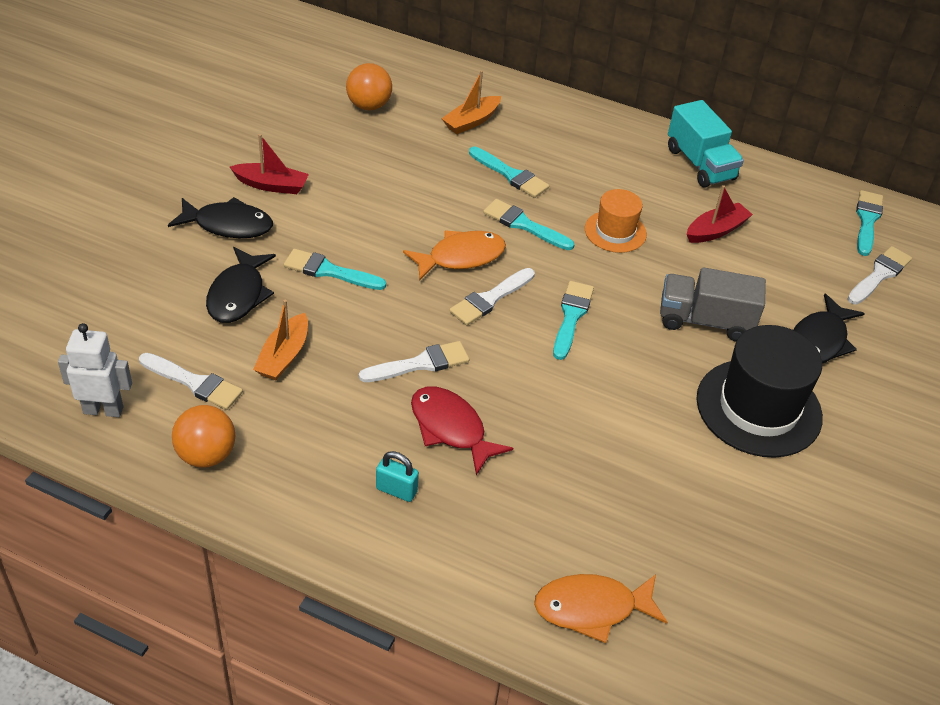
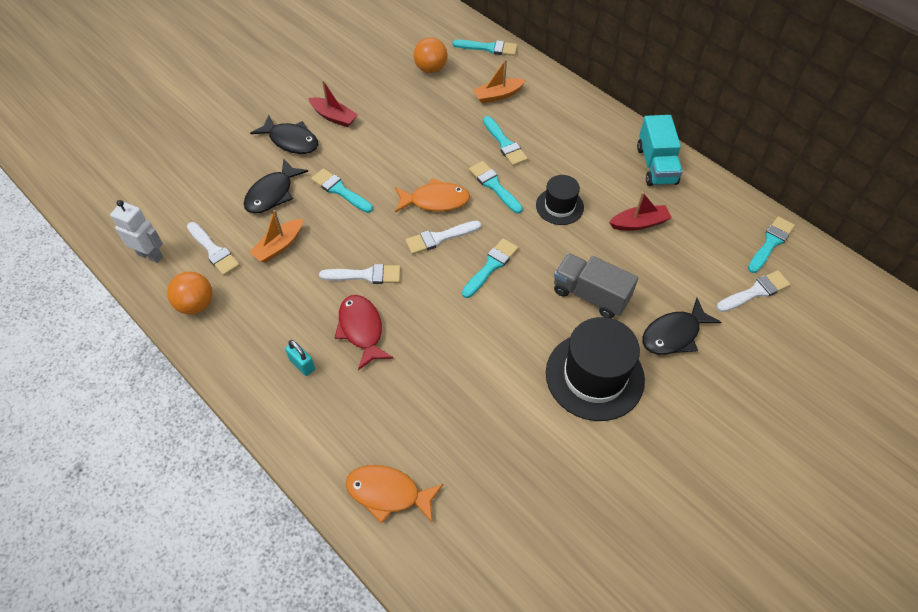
camera: 25 degrees right, 10 degrees up
(430, 69) = (489, 48): none -> turquoise brush
(615, 231) = (559, 206): orange hat -> black hat

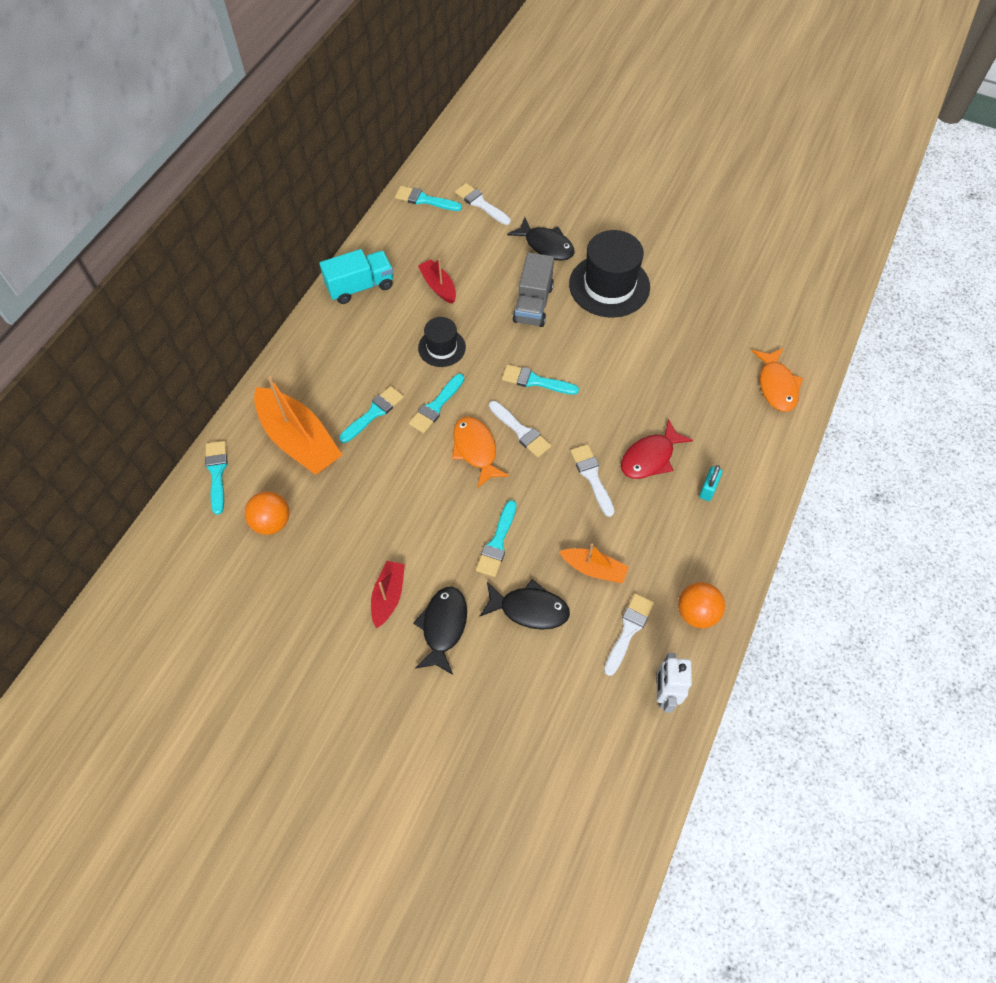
camera: 110 degrees left, 5 degrees up
(498, 95) = (299, 440): orange boat -> orange boat, size x1.88

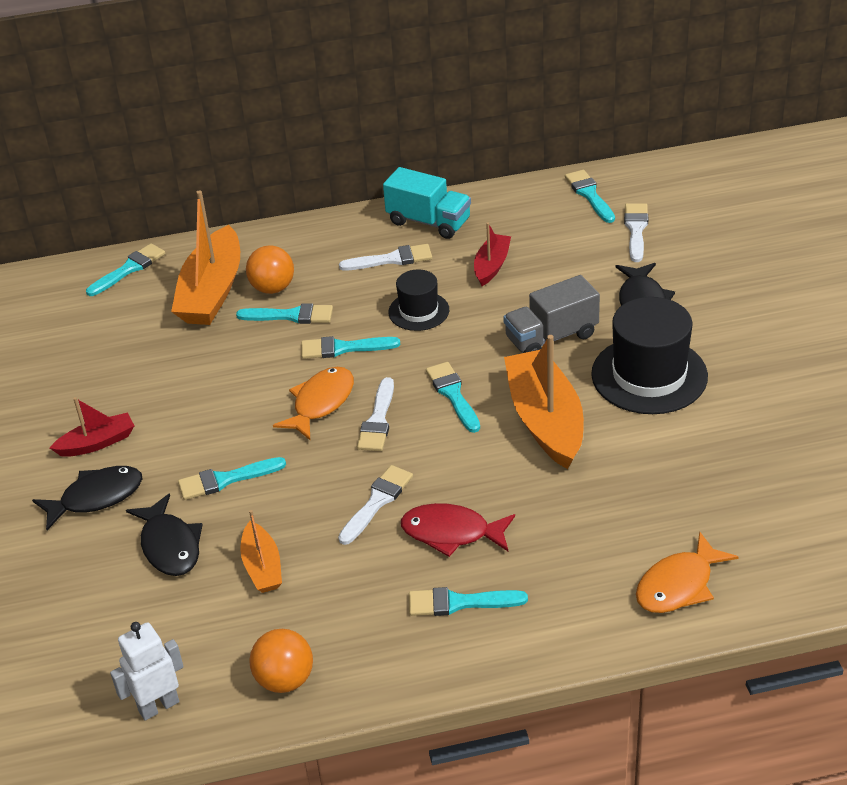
camera: 55 degrees right, 20 degrees down
(272, 522) = (109, 329): orange ball -> orange ball (272, 288)
(600, 354) = (545, 420): none -> orange boat
(628, 630) = (212, 635): white brush -> white brush (391, 259)
(708, 489) = (459, 603): turquoise padlock -> turquoise brush

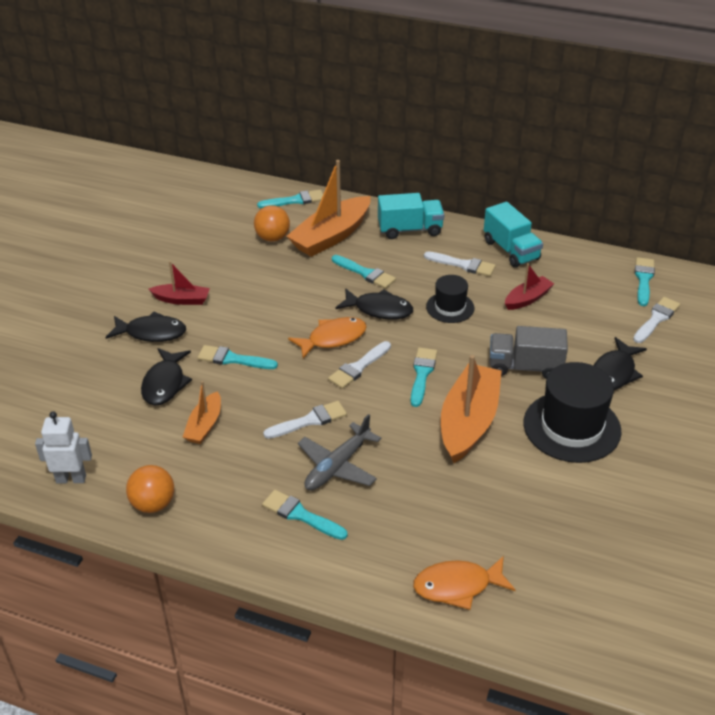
camera: 30 degrees right, 0 degrees up
(272, 288) = (370, 250): orange ball -> orange ball (272, 238)
(297, 246) = (410, 230): none -> turquoise truck
(343, 348) = (379, 309): turquoise brush -> black fish
(451, 533) = (338, 466): red fish -> grey plane

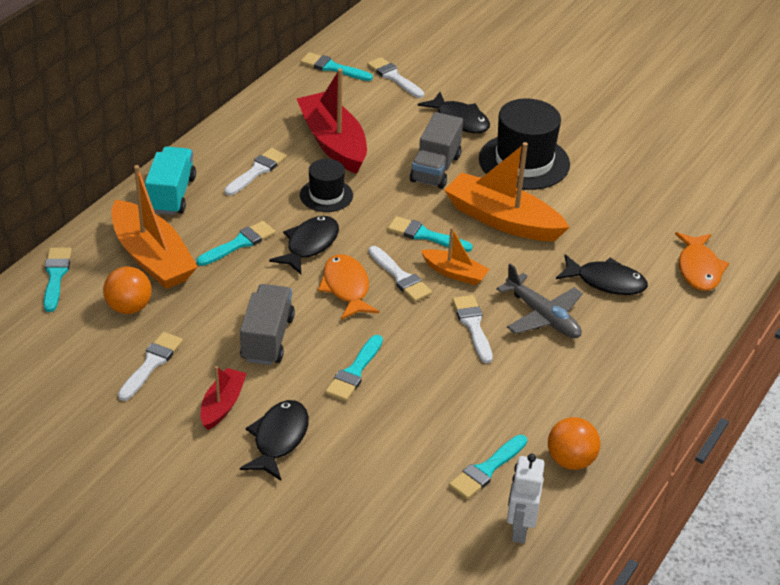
camera: 80 degrees left, 0 degrees up
(165, 383) = (379, 435): black fish -> black fish (606, 282)
(204, 425) = (459, 407): orange boat -> orange boat (455, 273)
(216, 260) = (151, 364): none -> white brush
(258, 308) = (267, 339): none -> grey truck
(300, 515) = (603, 352): turquoise brush -> turquoise brush (486, 470)
(511, 250) = (247, 134): turquoise truck -> none
(527, 299) = (333, 142): red boat -> red boat, size x1.88

